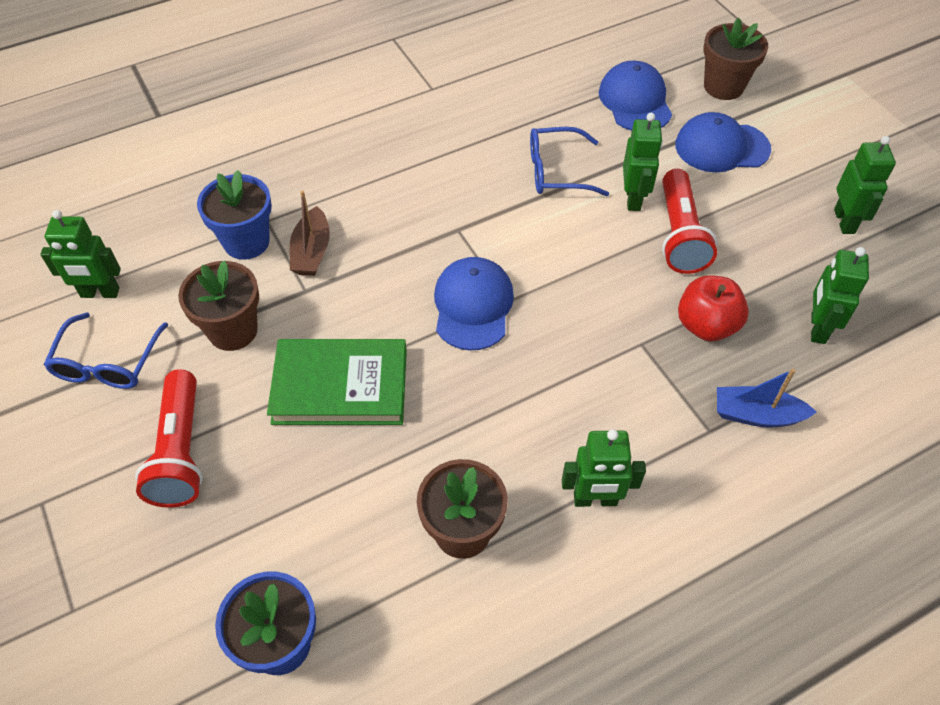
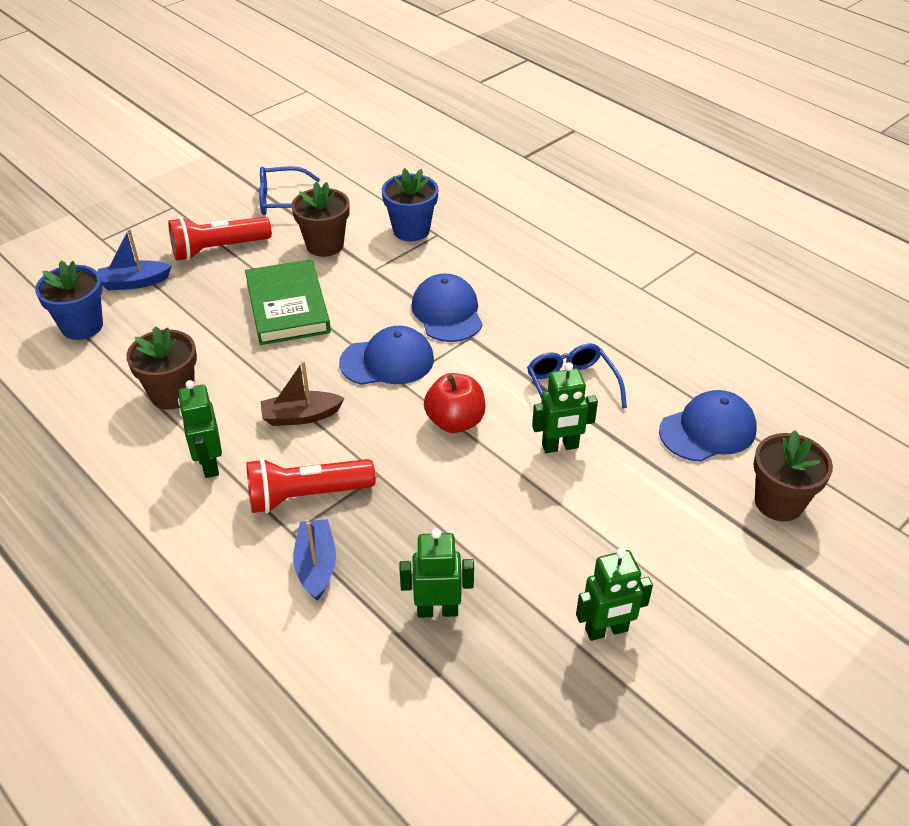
camera: 75 degrees right, 10 degrees down
(100, 293) = (340, 181): green robot -> none
(207, 566) = (134, 282): none -> blue boat
(312, 252) = (413, 263): brown boat -> brown boat (301, 416)
(679, 235) = (524, 487): red flashlight -> red flashlight (306, 496)
(706, 325) = (413, 519): red apple -> red apple (455, 421)
(721, 147) = (673, 509): blue cap -> blue cap (447, 312)

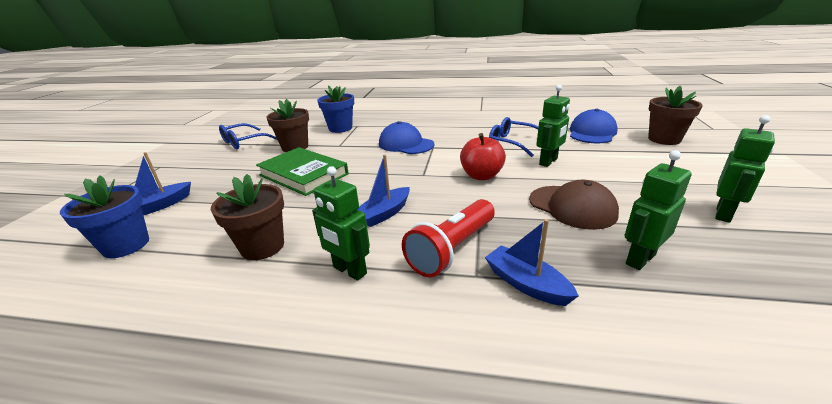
camera: 35 degrees left, 15 degrees down
(218, 249) = (218, 171): red flashlight -> none
(301, 416) = (384, 213): brown boat -> blue boat
(387, 361) = (402, 170): blue cap -> none
(476, 522) = (572, 207): none -> brown cap

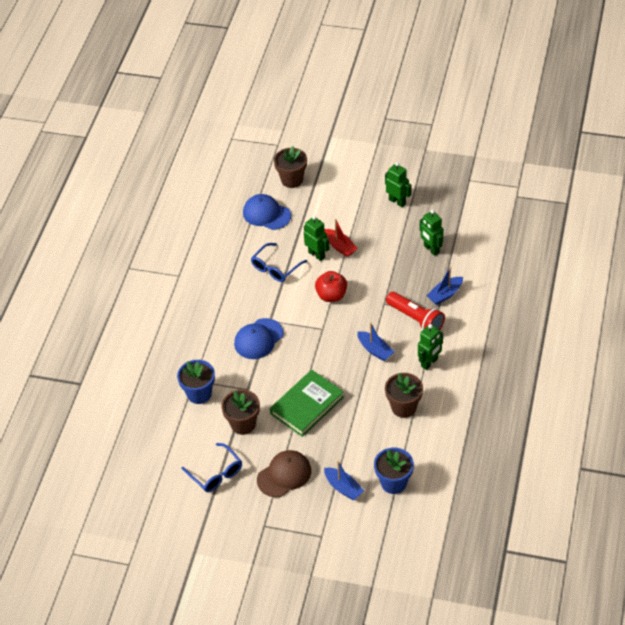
camera: 85 degrees left, 20 degrees up
(572, 207) = (381, 260): brown cap -> brown cap (284, 475)
(574, 175) = (340, 247): none -> red boat

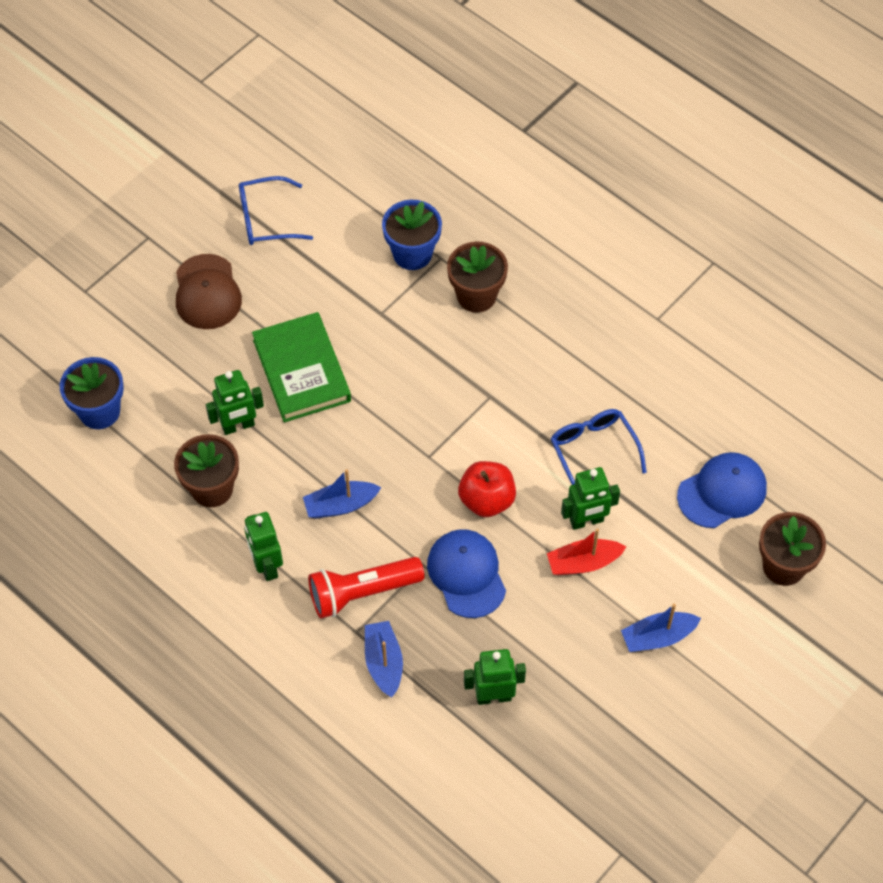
camera: 115 degrees right, 10 degrees up
(243, 424) = (324, 282): brown flower pot -> brown flower pot (476, 296)
(258, 339) = (464, 366): blue cap -> blue cap (466, 574)
(343, 488) = (136, 349): blue boat -> blue boat (658, 637)
(397, 201) = (636, 704): green robot -> green robot (238, 426)

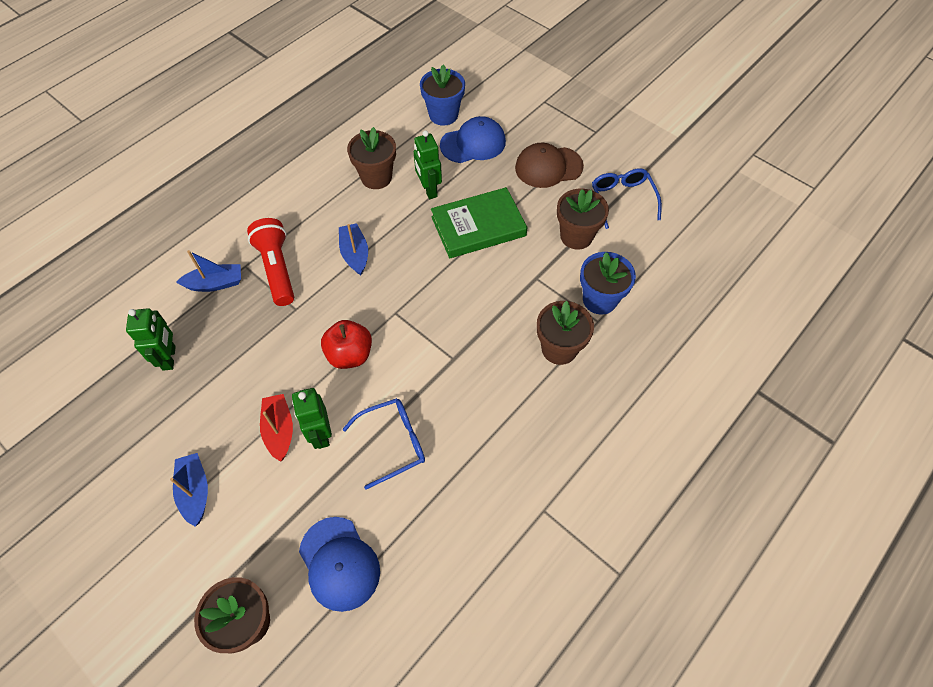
camera: 90 degrees right, 0 degrees up
(266, 566) = (308, 210): green robot -> none
(321, 270) = (576, 236): none -> brown flower pot
(466, 574) = (282, 339): blue cap -> blue cap (473, 143)

